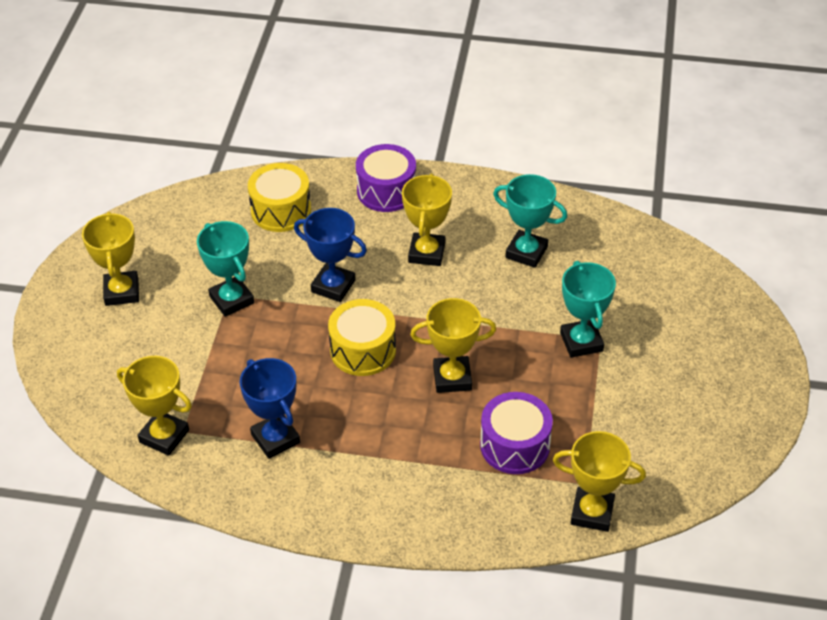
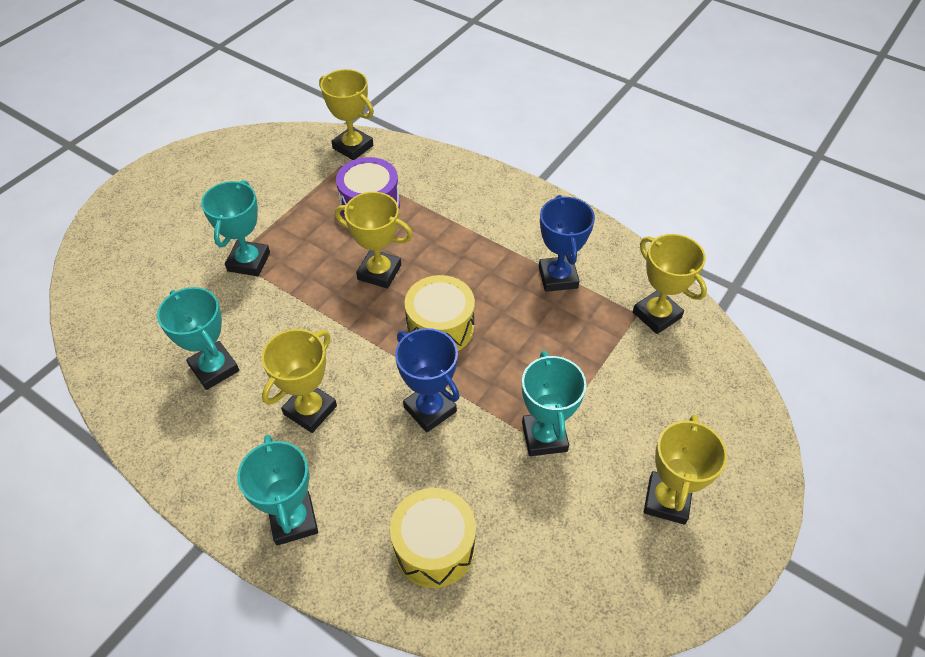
camera: 155 degrees left, 5 degrees up
(386, 191) = (293, 520): purple drum -> turquoise trophy

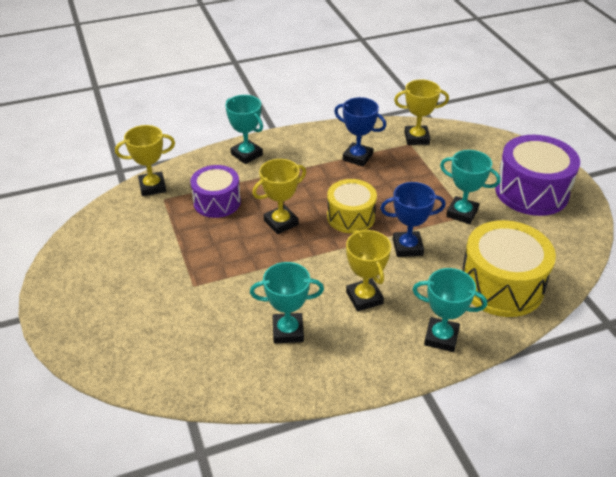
camera: 55 degrees left, 10 degrees down
(249, 262) = (206, 278): turquoise trophy -> turquoise trophy (247, 154)
(434, 547) = (501, 285): yellow drum -> yellow drum, size x1.56
(667, 500) = (531, 191): yellow trophy -> purple drum

